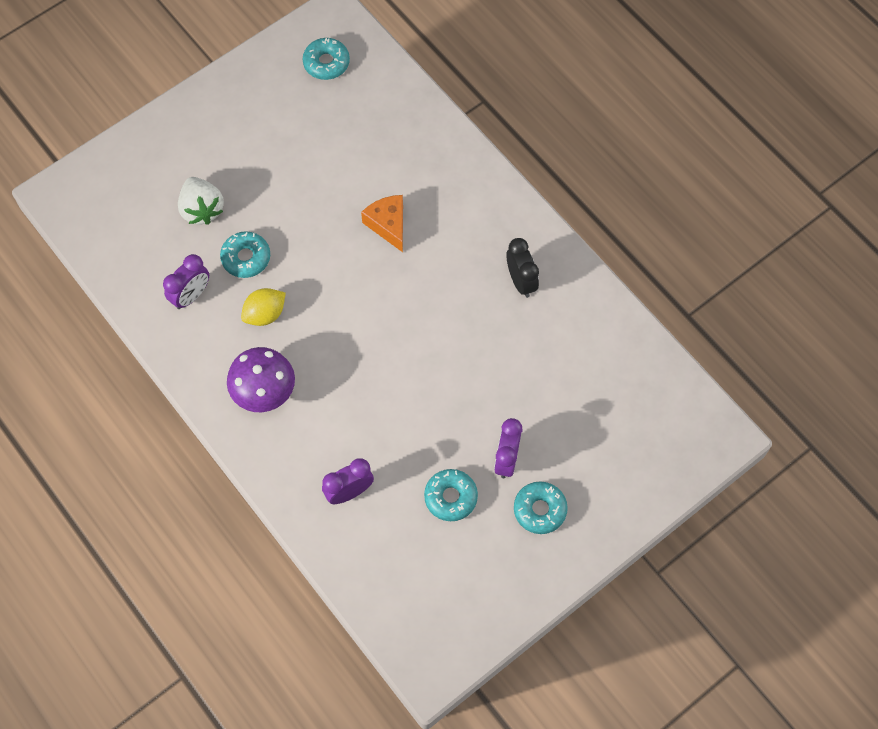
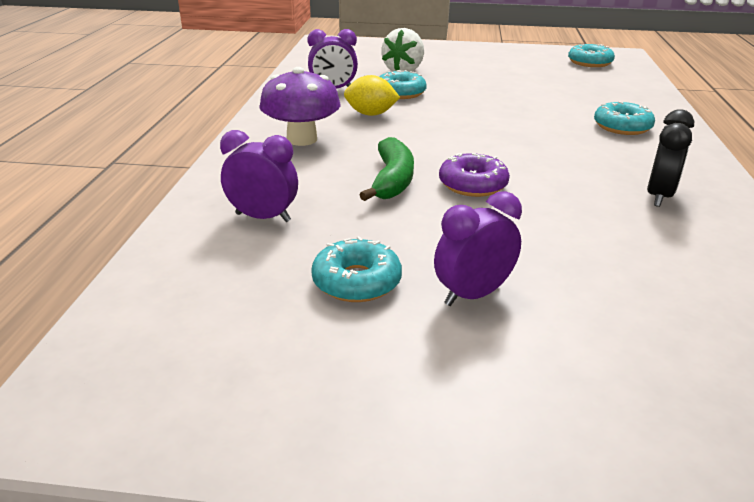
camera: 45 degrees right, 35 degrees down
(372, 392) = (392, 180): none -> green banana
(388, 225) = (546, 122): orange cheese -> none
(419, 356) = (472, 184): none -> purple donut
(540, 510) = (458, 365): turquoise donut -> turquoise donut (622, 127)

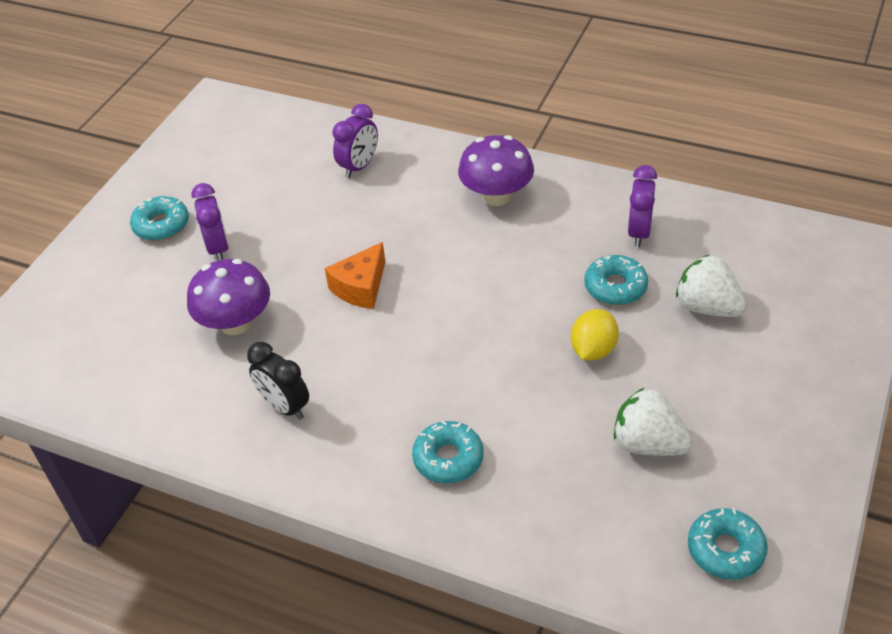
camera: 110 degrees right, 15 degrees up
(356, 281) = (259, 201): turquoise donut -> turquoise donut (161, 225)
(371, 114) = (550, 251): yellow lemon -> yellow lemon (593, 350)
(392, 180) = (389, 240): green banana -> none
(472, 184) = (361, 287): purple donut -> orange cheese
(538, 79) = (648, 444): none -> white strawberry
(588, 248) = (236, 323): none -> purple mushroom

